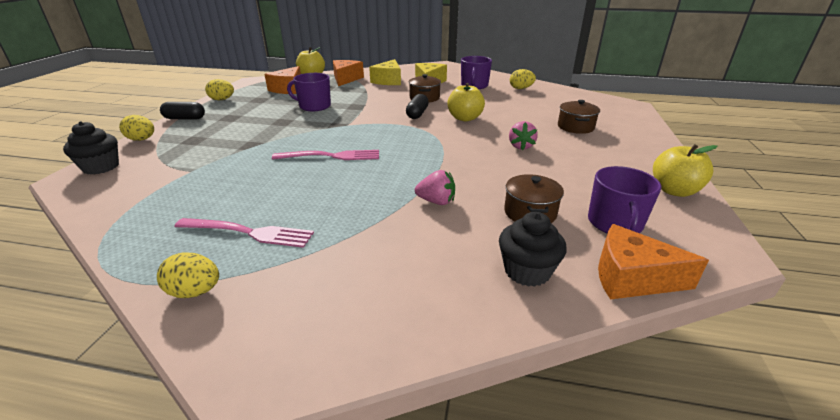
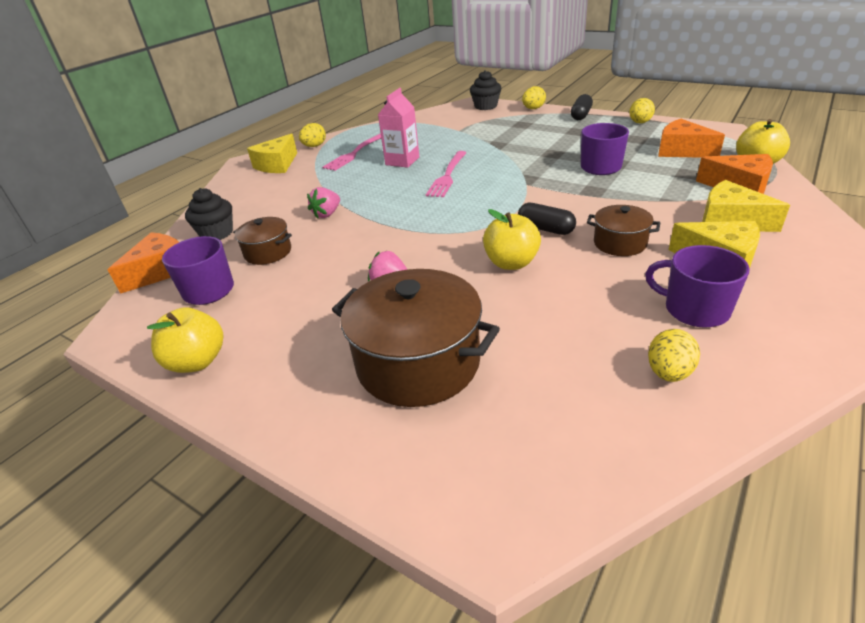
camera: 115 degrees right, 5 degrees up
(282, 310) = (277, 165): none -> yellow cheese
(287, 188) = (402, 161): none -> pink carton
(575, 127) = (418, 363): brown pot -> brown pot, size x1.91

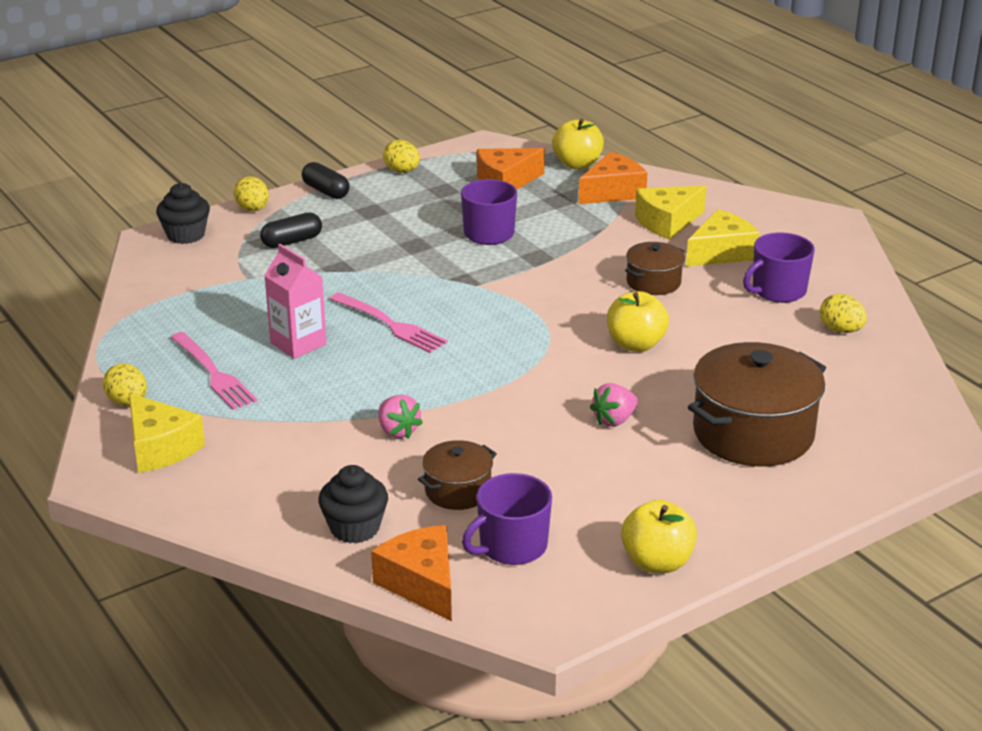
camera: 70 degrees left, 5 degrees down
(545, 229) = (589, 307): black capsule -> black capsule (292, 241)

